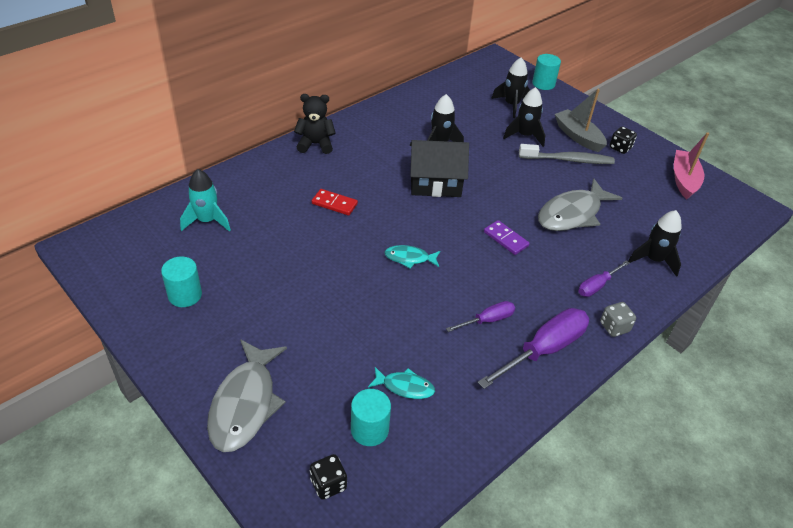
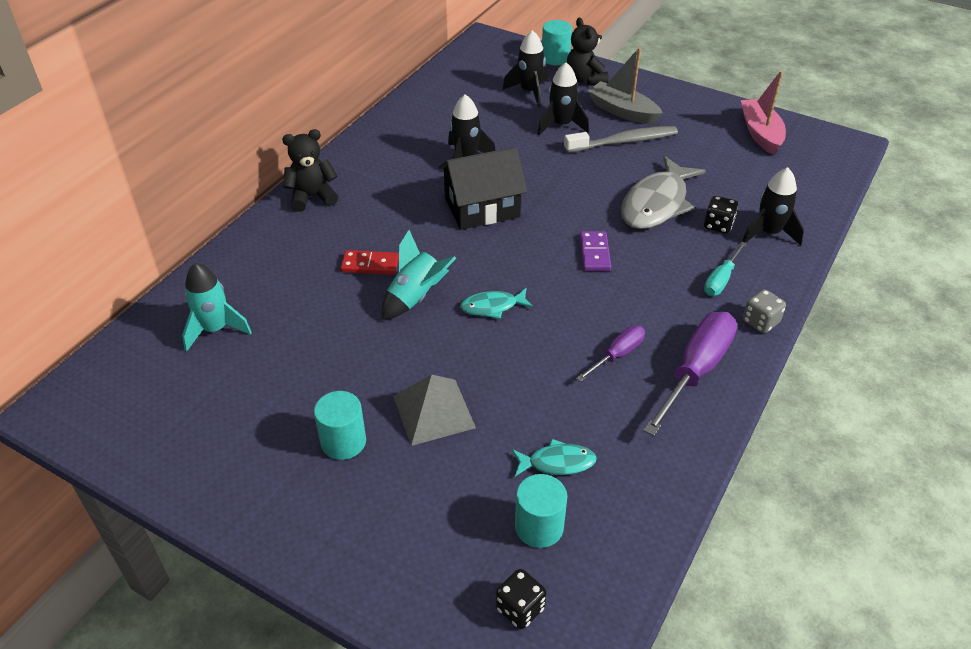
camera: 15 degrees left, 0 degrees up
(185, 295) = (230, 432): turquoise cylinder -> turquoise cylinder (343, 442)
(245, 404) = (372, 544): grey fish -> none
(331, 322) = (434, 411): none -> grey pyramid
(356, 236) = (416, 297): none -> turquoise rocket
(506, 239) = (595, 253): purple domino -> purple domino turned 60 degrees clockwise
(559, 105) = (585, 79): none -> black teddy bear
(596, 286) = (720, 280): purple screwdriver -> turquoise screwdriver
(620, 148) = (675, 113): black dice -> black dice (718, 225)

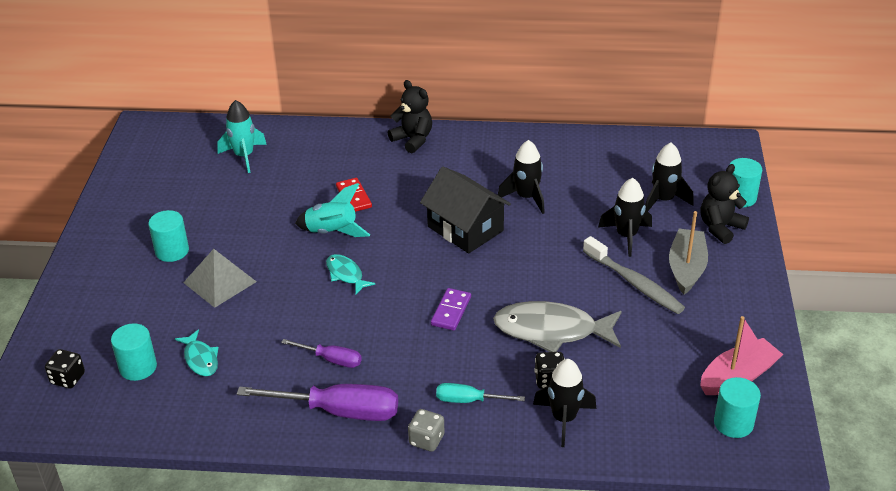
camera: 65 degrees right, 5 degrees down
(595, 253) = (451, 311): purple domino -> purple domino turned 45 degrees counterclockwise
(809, 153) = (733, 423): none -> turquoise cylinder

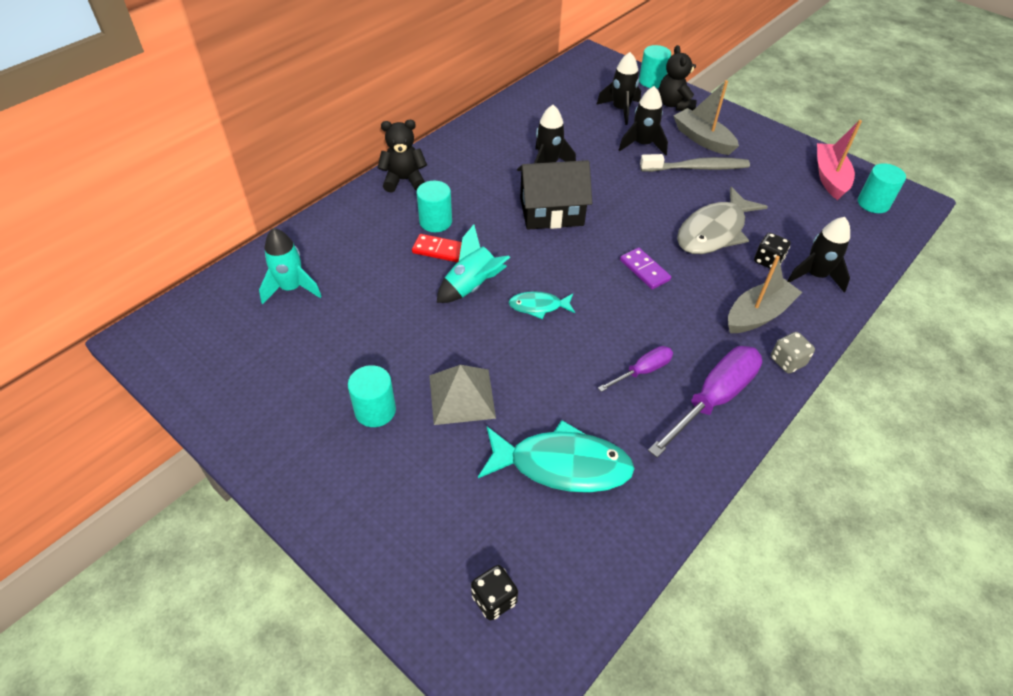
camera: 55 degrees left, 10 degrees up
(138, 367) = (530, 524): turquoise cylinder -> turquoise cylinder (435, 221)
(200, 359) = (562, 465): turquoise fish -> turquoise fish, size x1.94
(468, 400) = (758, 314): turquoise screwdriver -> grey boat

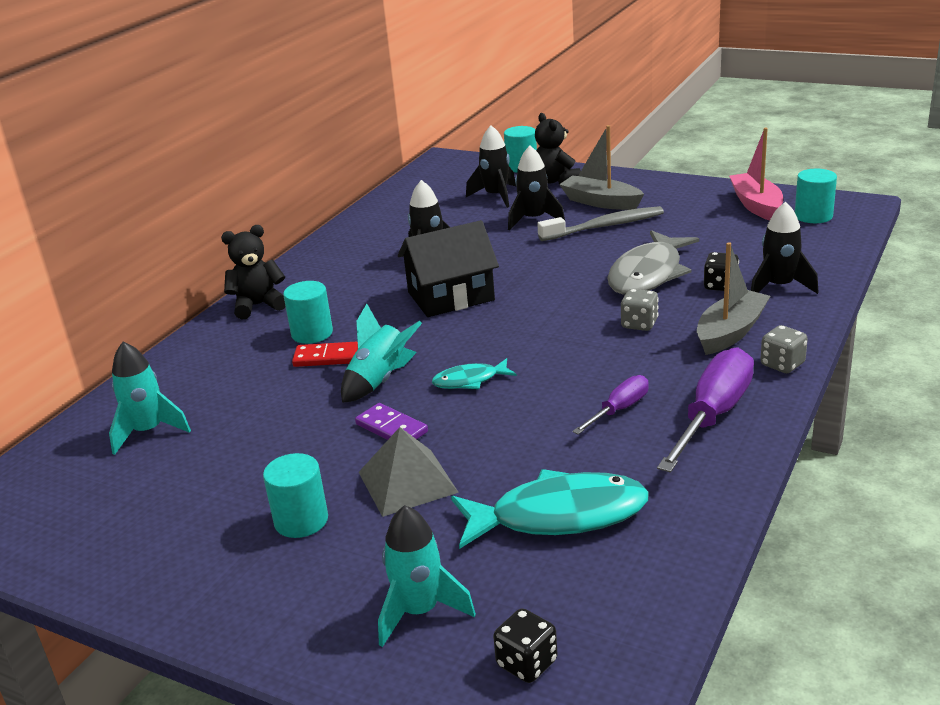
camera: 10 degrees left, 20 degrees down
(433, 525) = (419, 611): none -> turquoise rocket
(644, 270) = (583, 323): purple domino -> purple domino (391, 428)
(688, 284) = (639, 324): none -> grey dice

